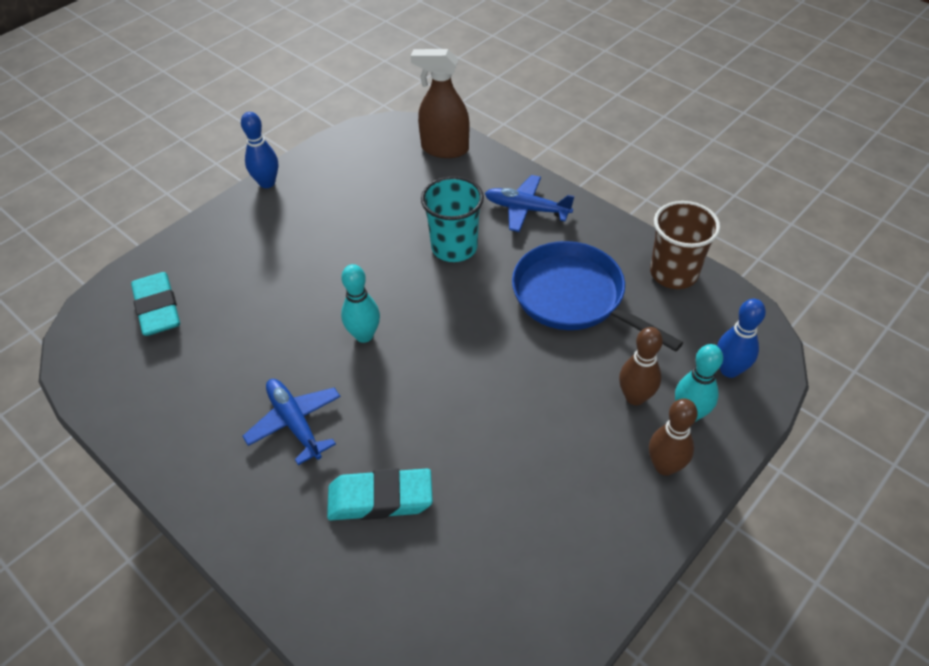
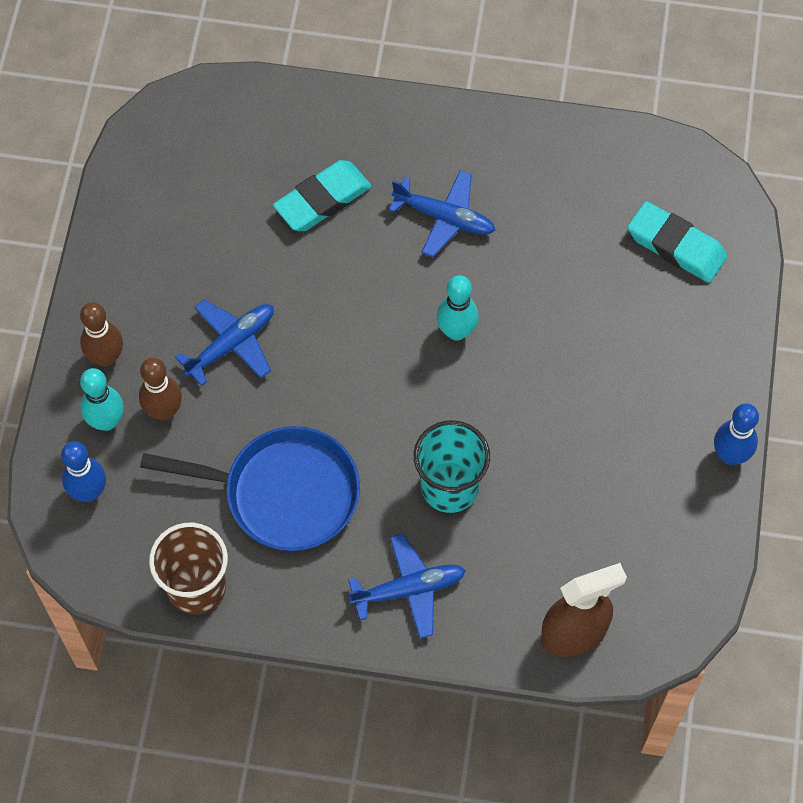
camera: 145 degrees right, 15 degrees up
(547, 418) = (231, 344): none -> blue plane

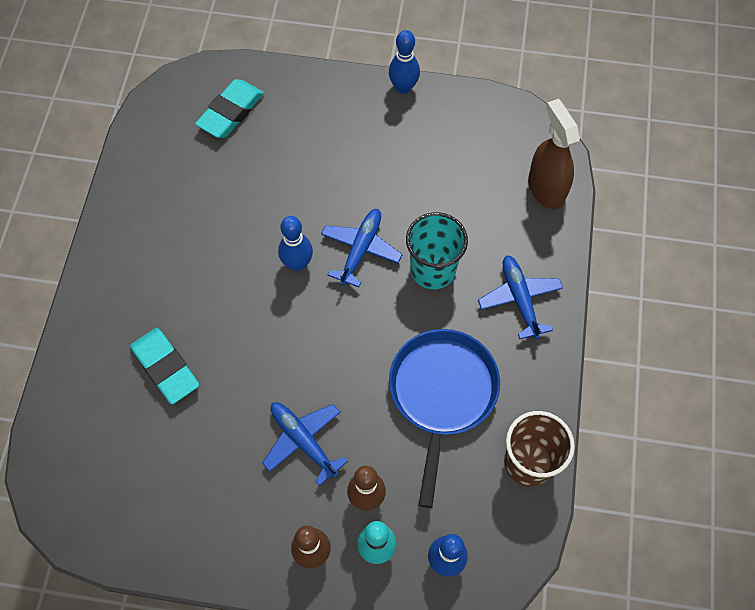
camera: 90 degrees left, 0 degrees up
(444, 218) = (192, 271): blue plane -> blue plane (361, 249)
(456, 331) = (297, 263): turquoise bowling pin -> blue bowling pin

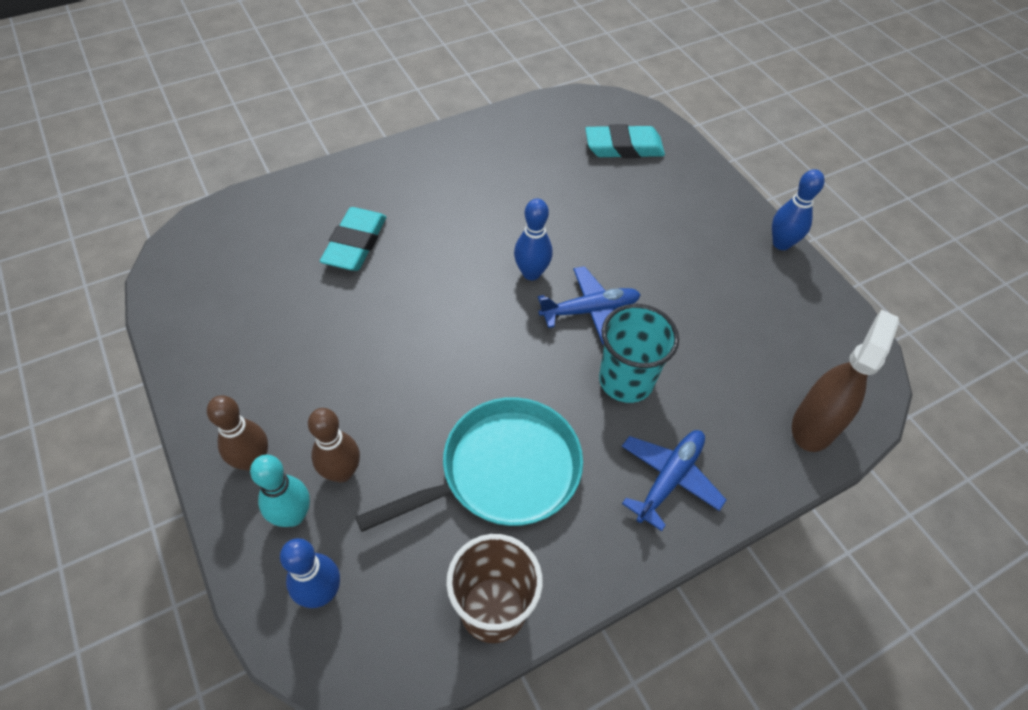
camera: 50 degrees right, 10 degrees down
(303, 441) = (362, 383): blue plane -> none
(442, 394) = (502, 471): blue pan -> turquoise pan

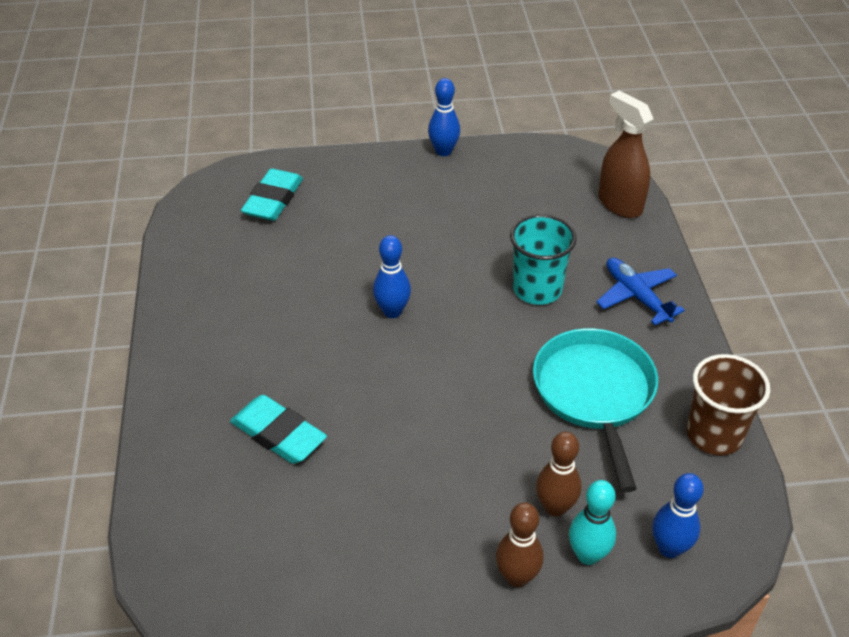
camera: 65 degrees left, 10 degrees down
(590, 310) = (455, 287): blue plane -> none

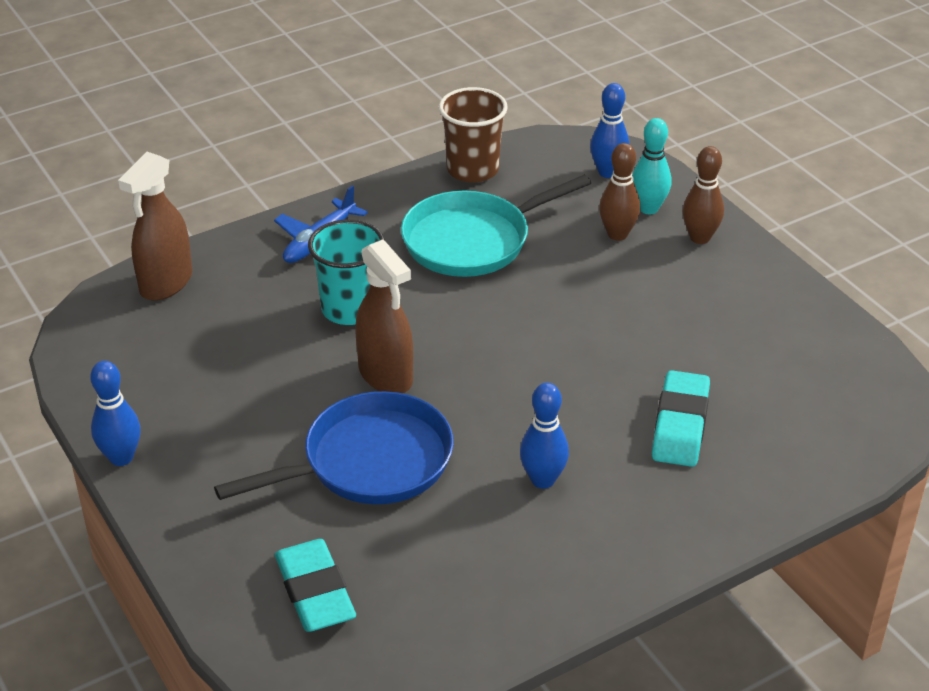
camera: 115 degrees left, 5 degrees down
(273, 200) = (315, 592): turquoise eraser -> turquoise eraser turned 75 degrees clockwise
(364, 252) = (369, 462): none -> blue pan
(392, 311) = (454, 404): blue bowling pin -> blue bowling pin (543, 480)
(446, 285) = (386, 376): none -> brown spray bottle

